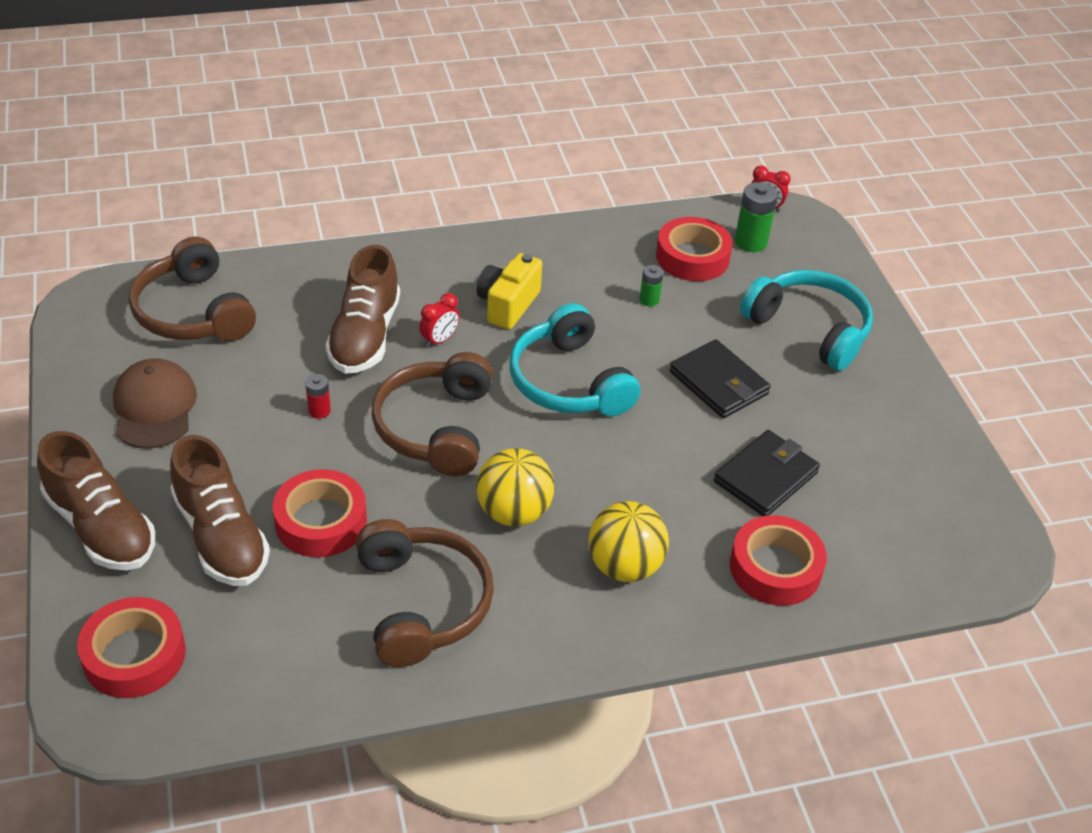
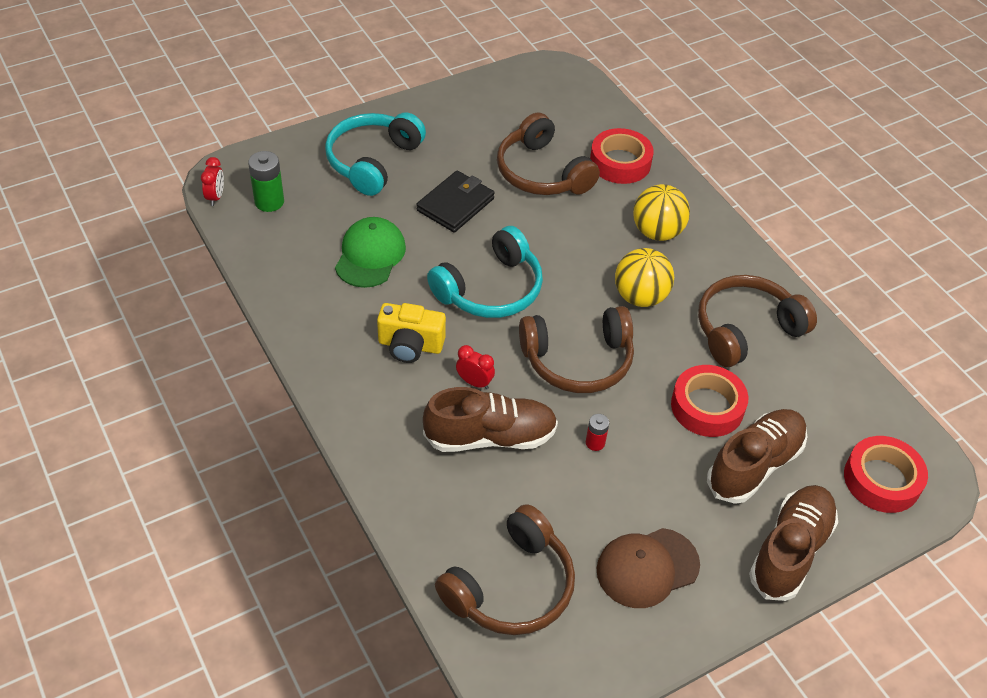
camera: 105 degrees left, 5 degrees up
(649, 300) = (370, 255): green battery -> green cap
(692, 257) = (302, 235): red tape -> none
(765, 477) = (541, 173): black wallet -> brown headphones

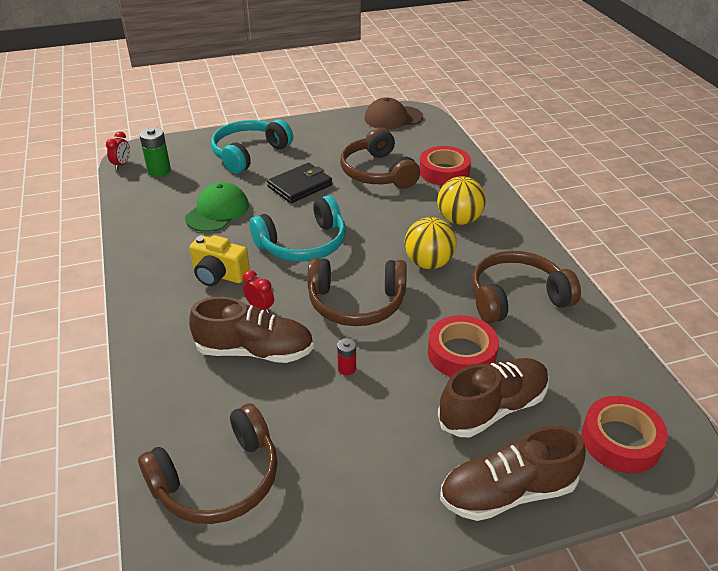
camera: 15 degrees right, 10 degrees down
(647, 568) = (356, 484): brown cap -> brown cap (393, 118)
(790, 551) = (507, 492): brown shoe -> brown shoe turned 150 degrees counterclockwise

